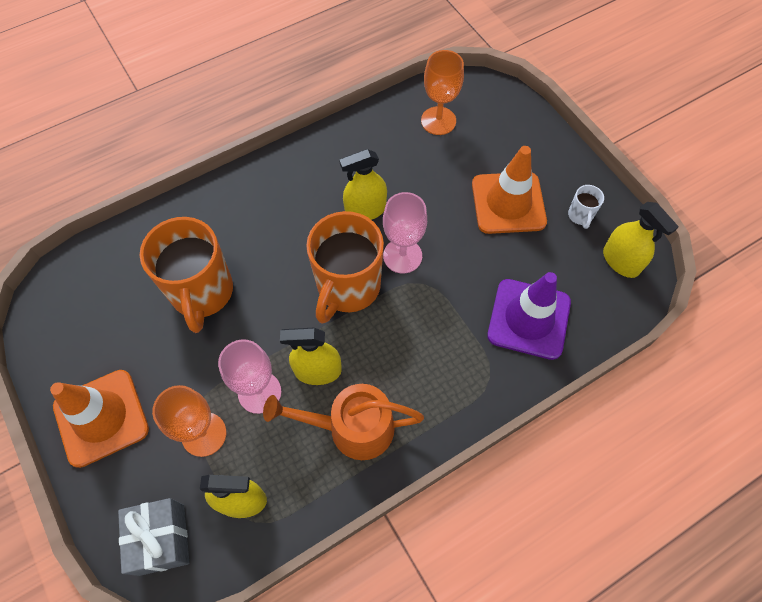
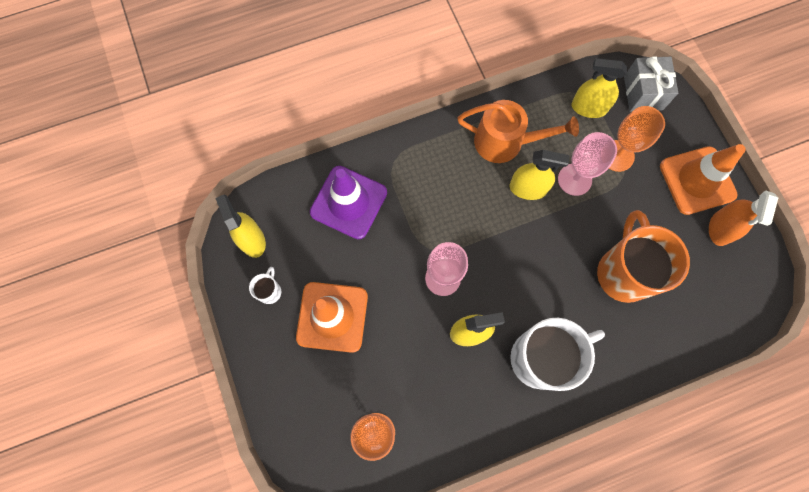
camera: 170 degrees left, 10 degrees up
(81, 361) = (720, 228): none -> orange spray bottle
(290, 199) = (541, 358): none -> white mug
(348, 287) = (495, 256): orange mug -> none

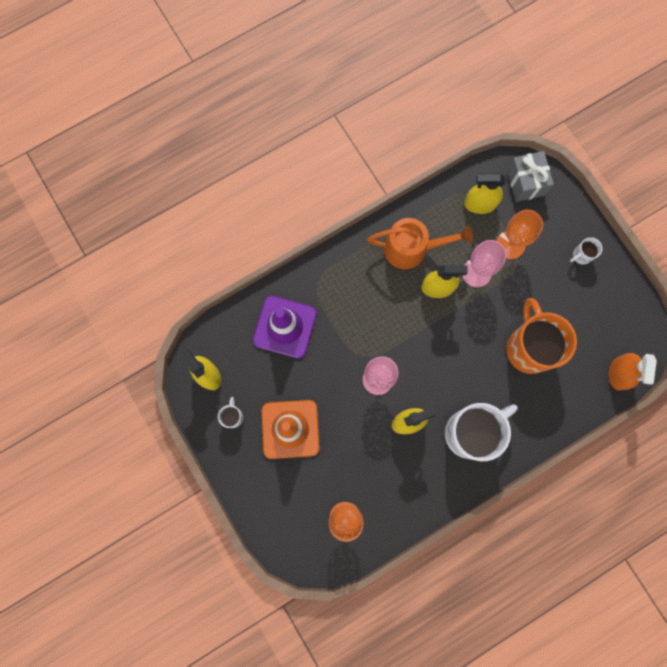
camera: 10 degrees left, 5 degrees up
(697, 180) = (581, 255): orange traffic cone -> white mug
(720, 228) = (605, 295): orange spray bottle -> orange spray bottle (618, 373)

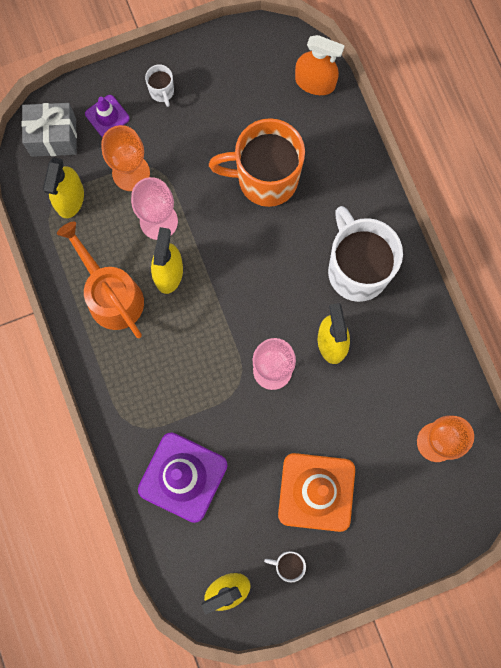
camera: 80 degrees left, 0 degrees up
(412, 248) = (111, 295): orange watering can -> orange watering can turned 45 degrees counterclockwise
(551, 218) = (107, 116): none -> purple traffic cone

